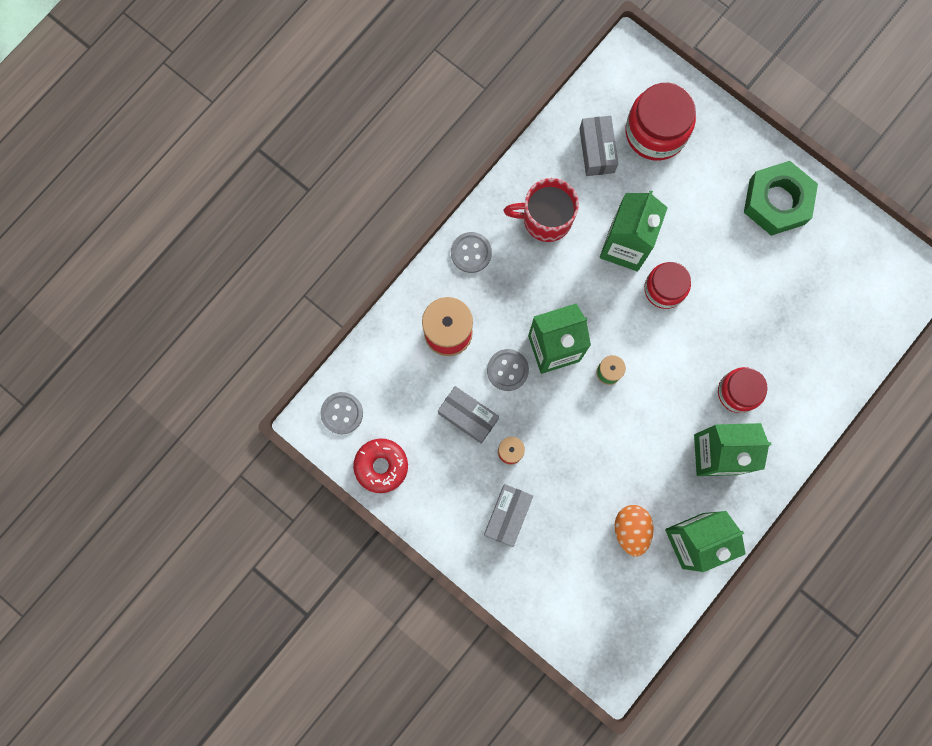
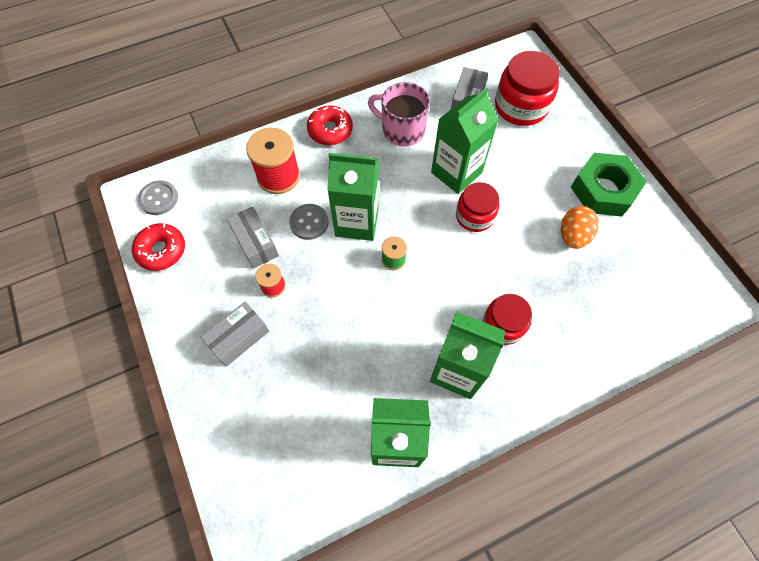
camera: 25 degrees right, 15 degrees down
(471, 253) = (330, 130): grey button -> red donut
(545, 219) = (401, 130): red mug -> pink mug
(631, 530) = (342, 403): orange egg -> orange egg (573, 236)

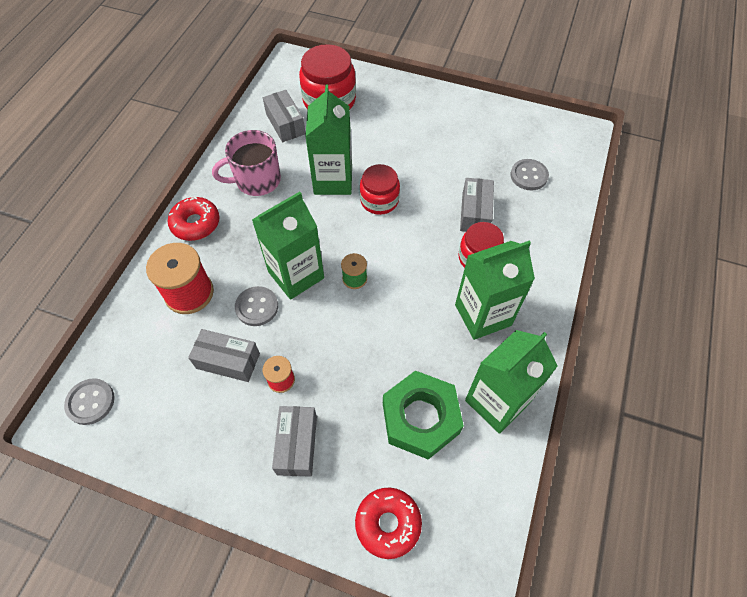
camera: 45 degrees left, 5 degrees down
(161, 250) = (144, 441): red donut -> red donut (388, 523)
(540, 288) = (475, 213): none -> grey box
(573, 236) = (458, 162): orange egg -> none
(603, 190) = (445, 117): green nut -> green nut (420, 418)
(623, 296) = (529, 176): none -> grey button

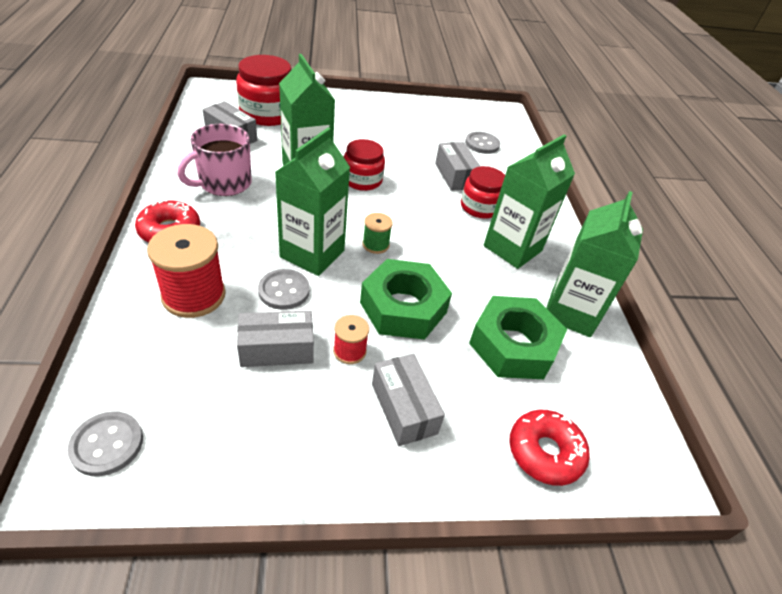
camera: 30 degrees left, 15 degrees down
(345, 351) = (403, 307): none -> green nut

